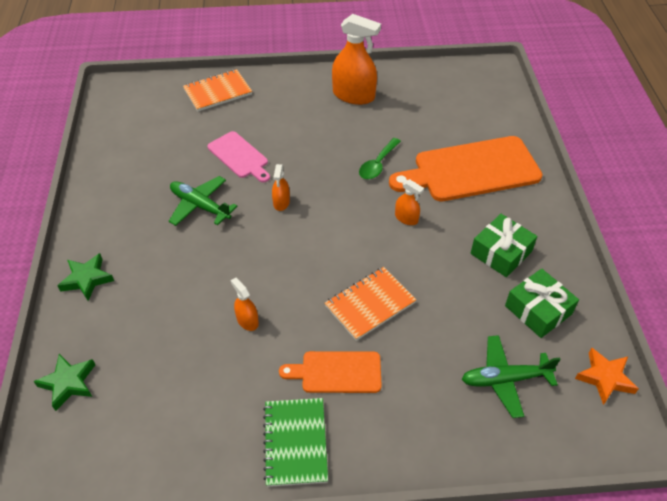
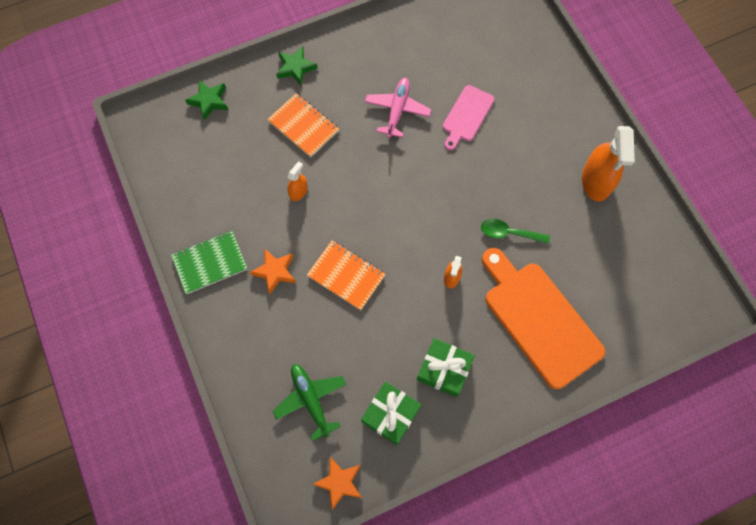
camera: 70 degrees right, 20 degrees up
(200, 206) = (397, 110): green plane -> pink plane
(217, 92) = (541, 63): orange notebook -> orange notebook (303, 126)
(281, 202) = (427, 170): orange spray bottle -> none
(337, 372) = (275, 272): orange cutting board -> orange star

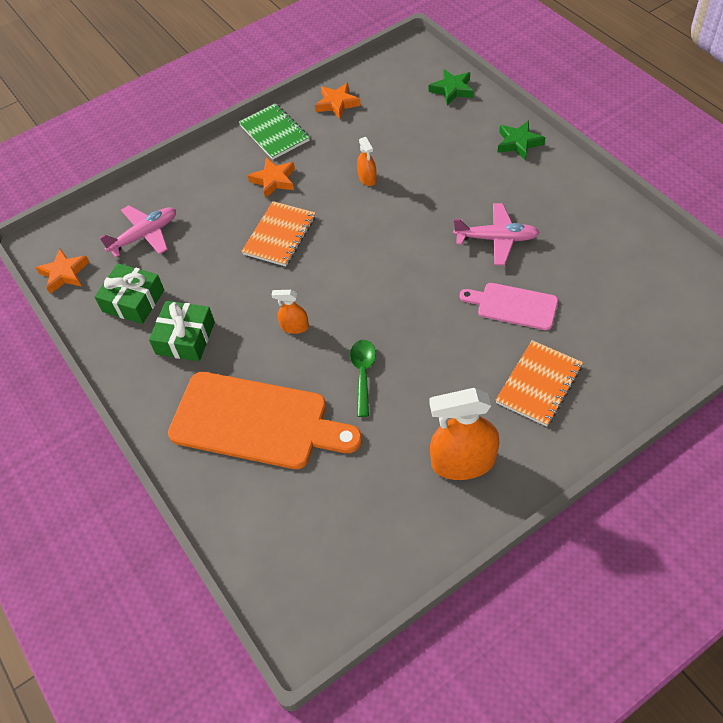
camera: 85 degrees right, 15 degrees down
(190, 200) = (337, 104): none -> orange star
(298, 192) = (367, 178): orange spray bottle -> orange spray bottle turned 45 degrees clockwise
(303, 126) = (447, 165): orange notebook -> orange notebook (539, 384)
(311, 399) = (145, 235): green plane -> pink plane
(539, 319) = (256, 421): orange cutting board -> orange cutting board turned 60 degrees clockwise

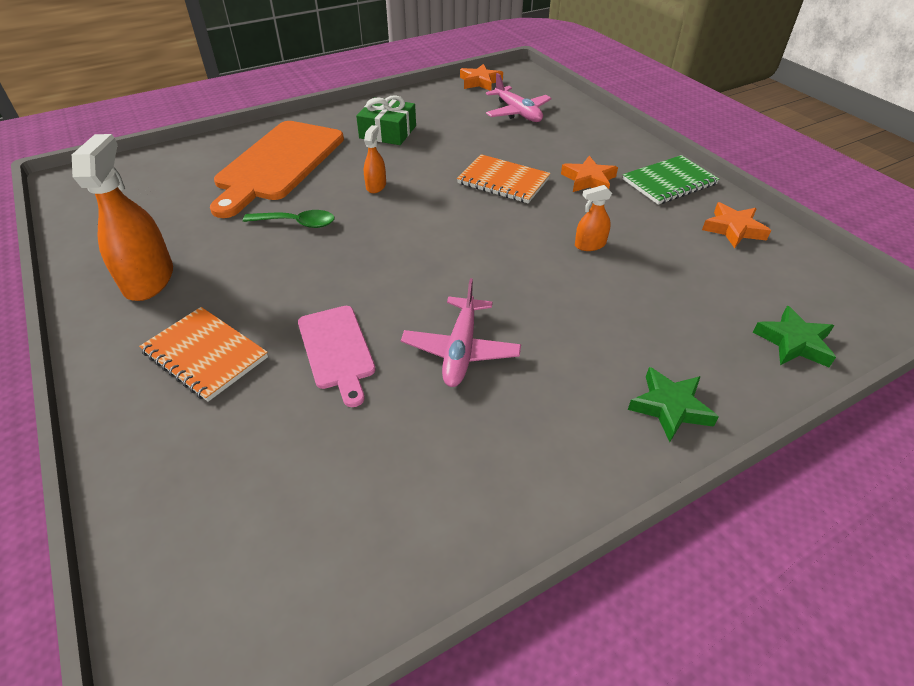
camera: 90 degrees right, 10 degrees down
(133, 301) = (440, 109): green gift -> none
(513, 306) = (337, 350): pink cutting board -> pink cutting board turned 135 degrees clockwise

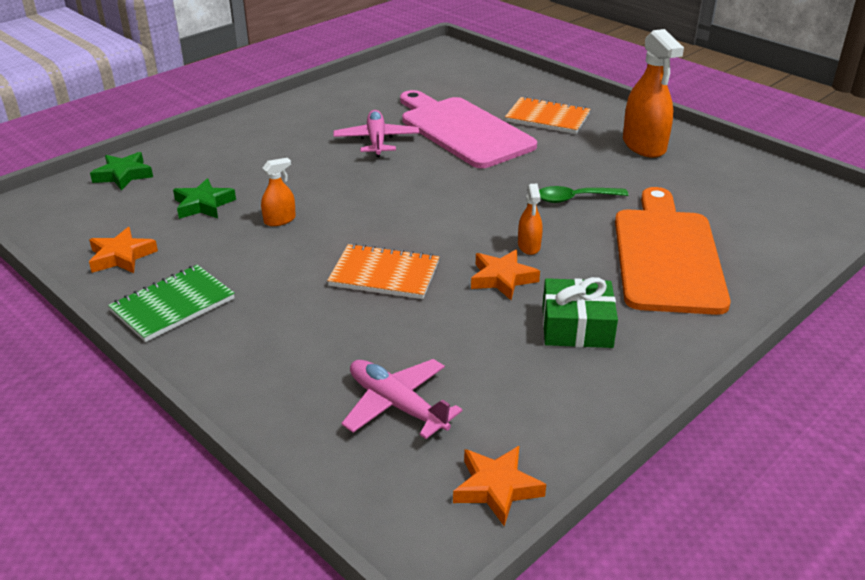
camera: 165 degrees right, 10 degrees down
(337, 350) = (462, 130): pink cutting board -> pink cutting board, size x1.85
(588, 180) = (278, 292): orange star -> orange star (502, 278)
(670, 407) = (232, 134): green star -> green star (203, 204)

